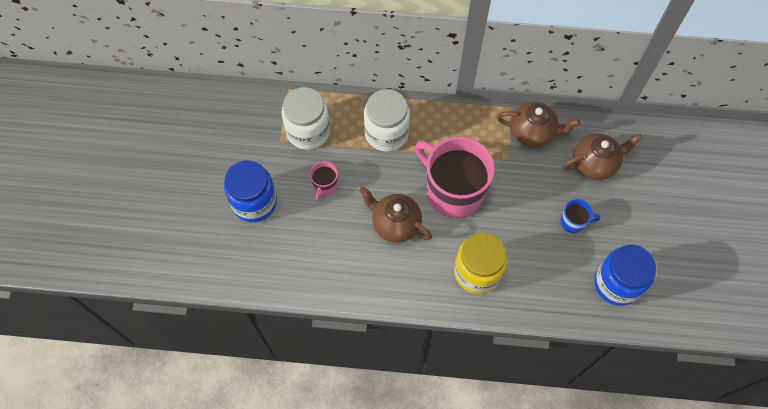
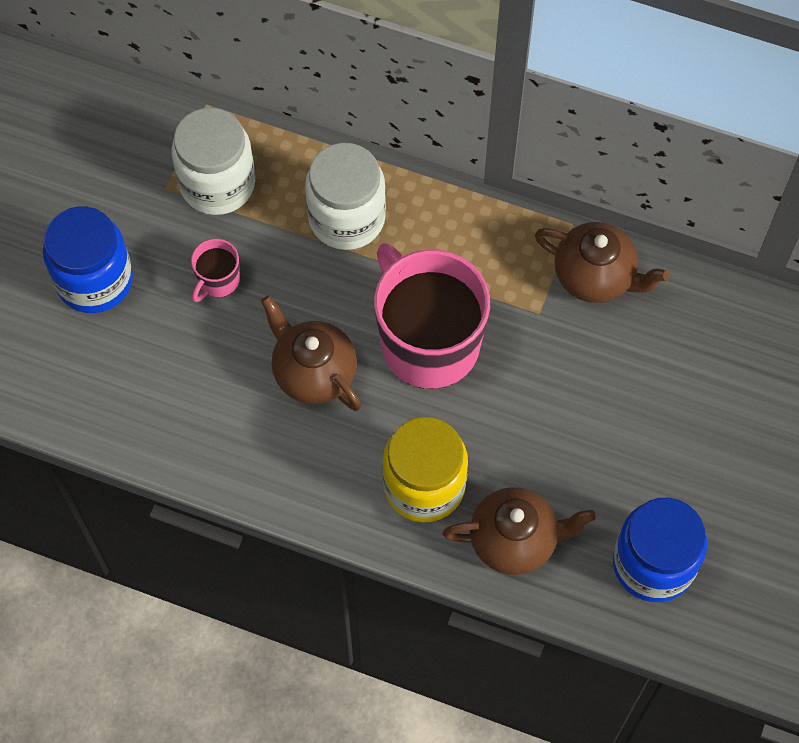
camera: 15 degrees right, 0 degrees up
(573, 222) = (614, 443): blue mug -> none
(595, 164) = (685, 355): brown teapot -> brown teapot (515, 540)

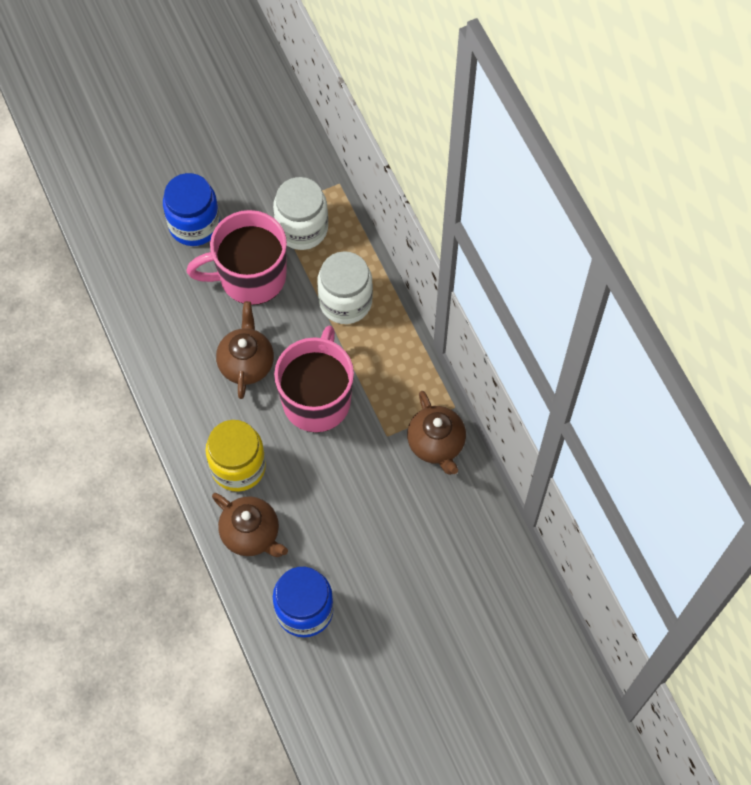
camera: 45 degrees right, 0 degrees up
(218, 280) = (250, 277): pink mug -> pink mug, size x2.32

